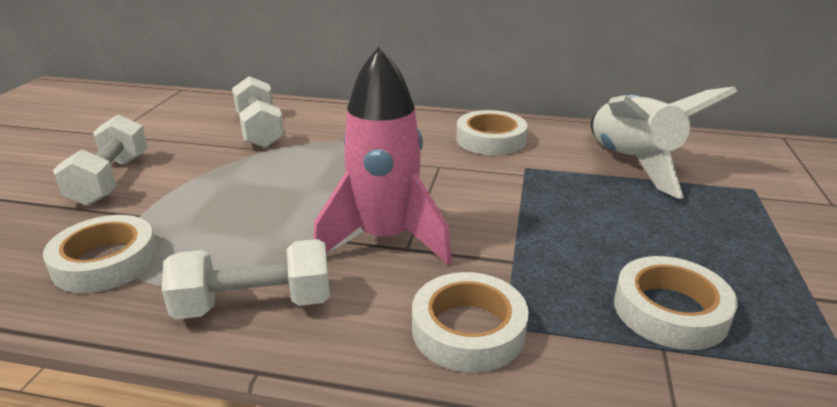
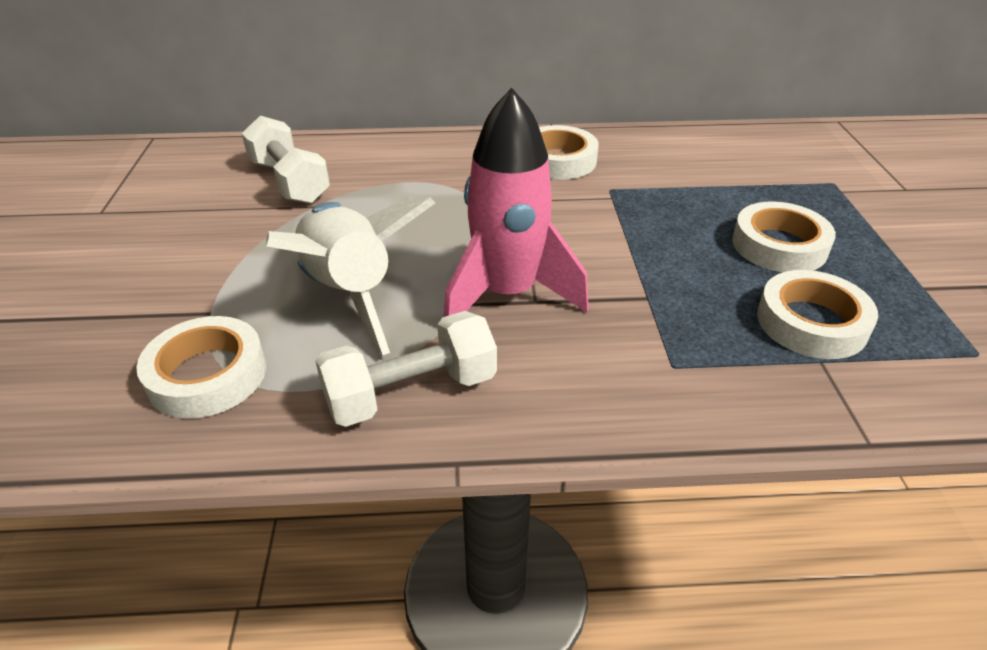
camera: 15 degrees left, 10 degrees up
(110, 180) = (143, 273): white dumbbell -> none
(468, 329) = (640, 377): white tape -> white tape (779, 245)
(632, 163) = (712, 170): white rocket -> white rocket (349, 293)

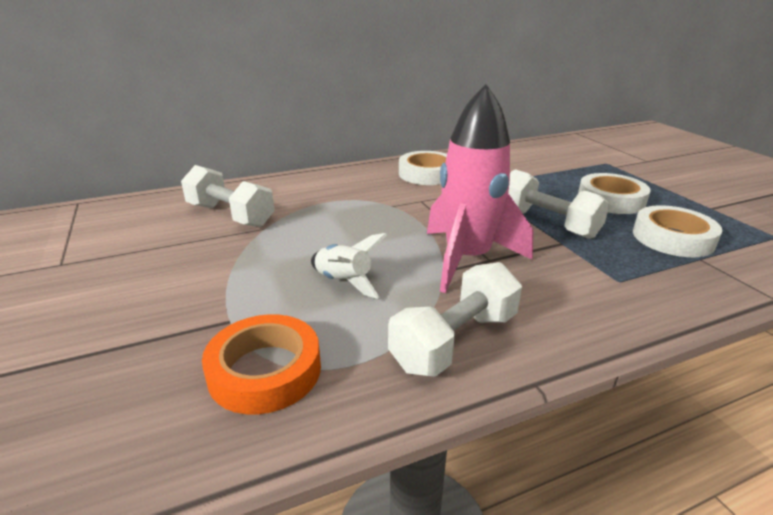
camera: 20 degrees left, 10 degrees down
(207, 375) = (265, 370): white tape -> orange tape
(349, 293) = (344, 282): white rocket -> white rocket, size x0.50
(653, 264) = (547, 223): none -> white dumbbell

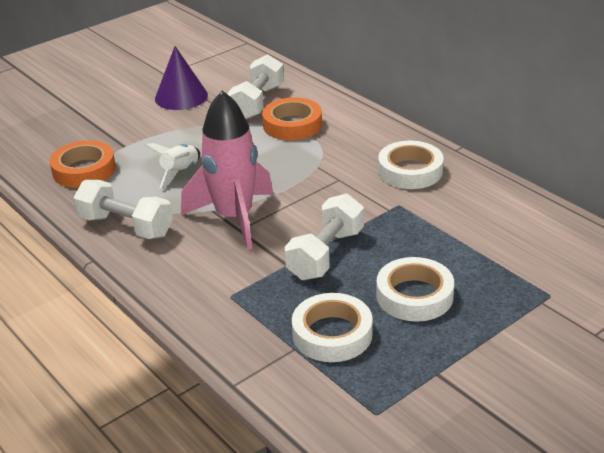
camera: 75 degrees right, 5 degrees up
(147, 259) = (181, 97): none -> purple cone
(300, 205) = (292, 125): none -> orange tape

